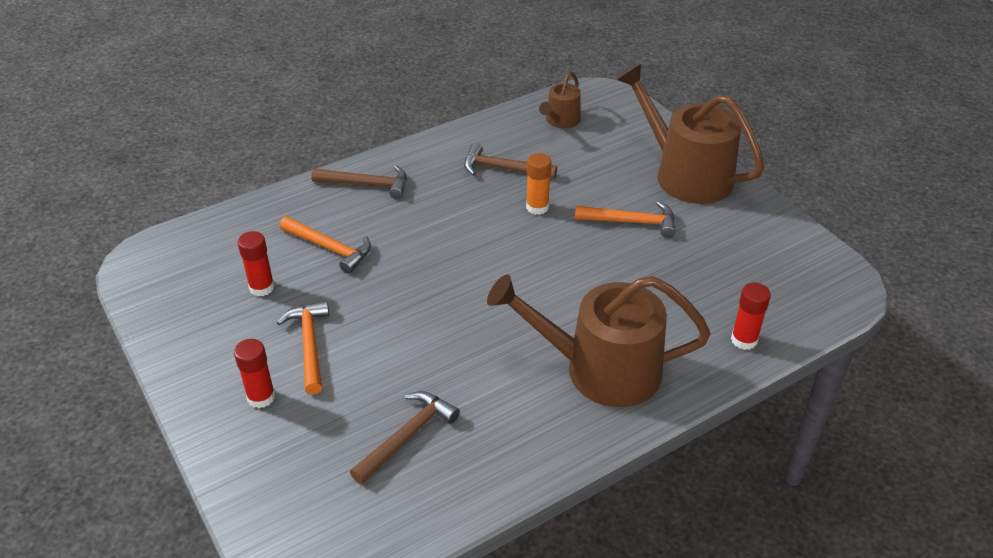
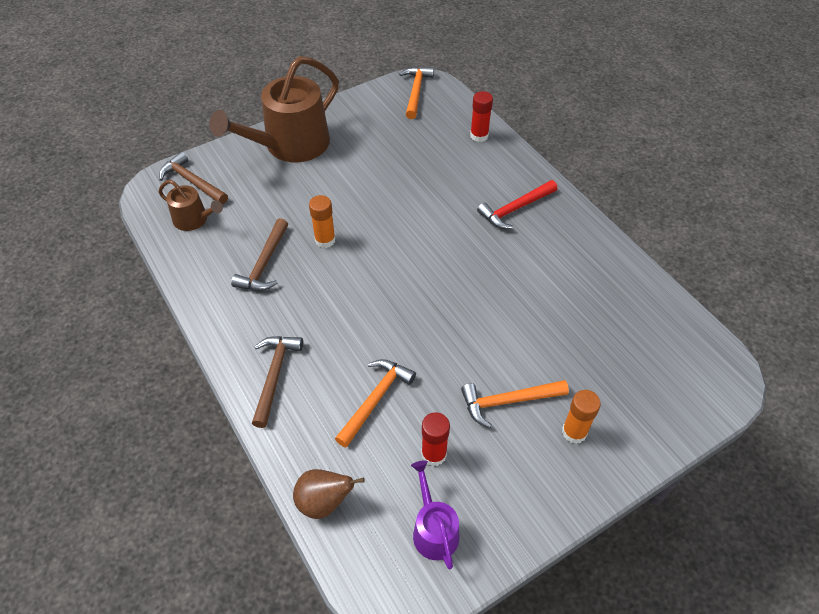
camera: 90 degrees left, 10 degrees up
(187, 286) = (433, 530): none -> purple watering can
(233, 220) = (324, 502): none -> brown pear
(261, 397) = (574, 432): red glue stick -> orange glue stick
(408, 436) = (596, 322): brown hammer -> brown hammer (192, 181)
(601, 369) = (514, 209): brown watering can -> red hammer
(632, 222) = (350, 181): orange hammer -> orange hammer (416, 91)

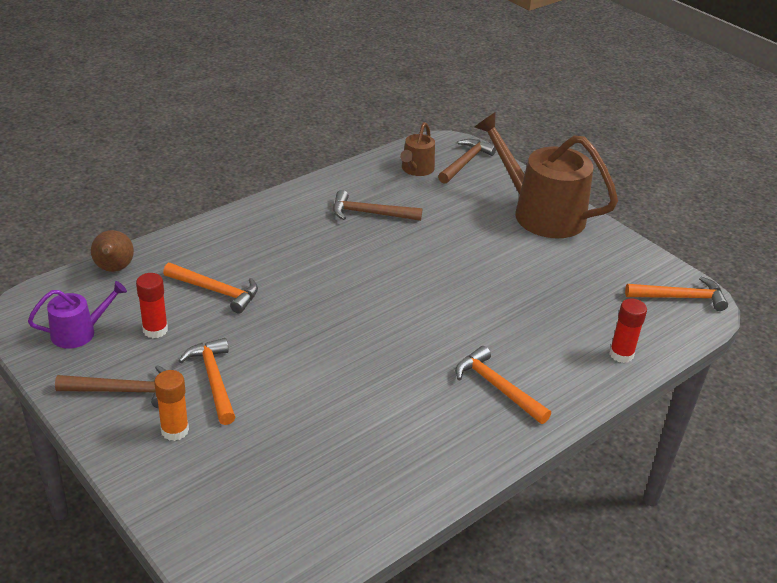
camera: 80 degrees right, 15 degrees down
(275, 375) = (242, 232): brown hammer -> brown hammer (124, 391)
(325, 240) = (409, 246): orange glue stick -> none
(514, 209) = (497, 387): red hammer -> orange hammer

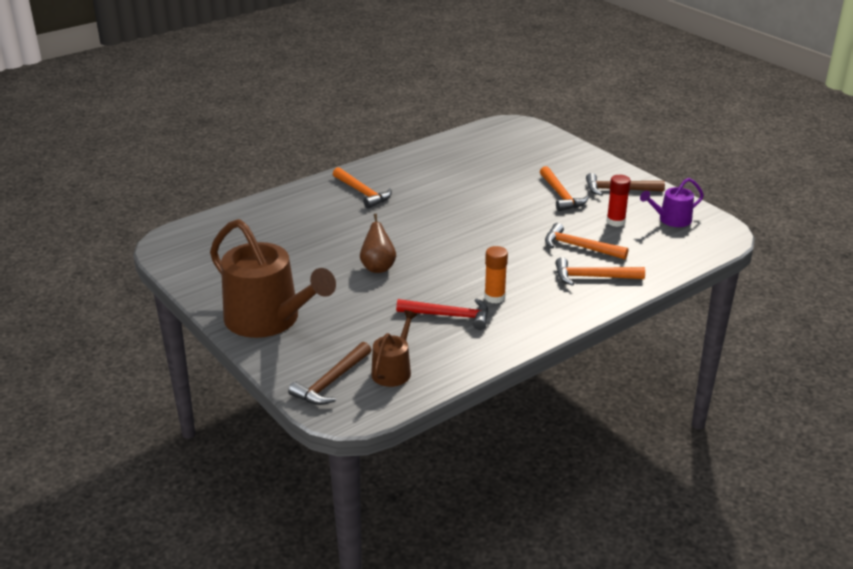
camera: 175 degrees left, 5 degrees down
(114, 269) = (673, 262): brown pear -> brown pear (378, 267)
(175, 430) = (576, 173): orange glue stick -> orange glue stick (494, 297)
(369, 213) = (450, 316): brown hammer -> red hammer
(621, 354) = (261, 210): red glue stick -> none
(681, 297) = (182, 247): orange hammer -> orange hammer (592, 277)

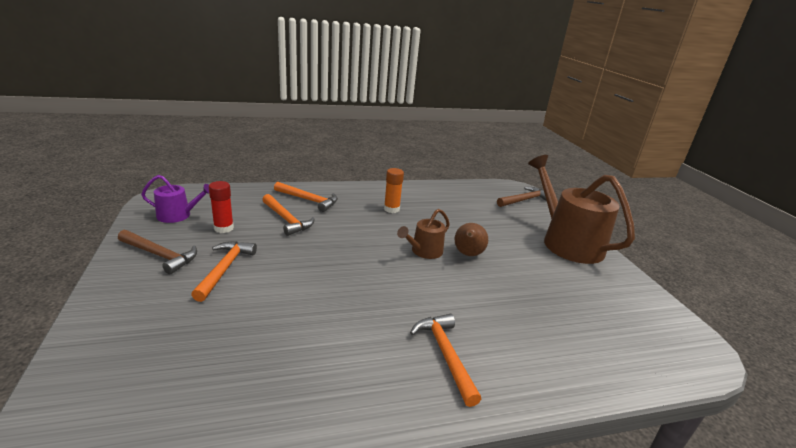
camera: 160 degrees left, 5 degrees down
(393, 370) = (485, 195): brown watering can -> brown watering can (424, 251)
(450, 316) = (432, 208): red hammer -> none

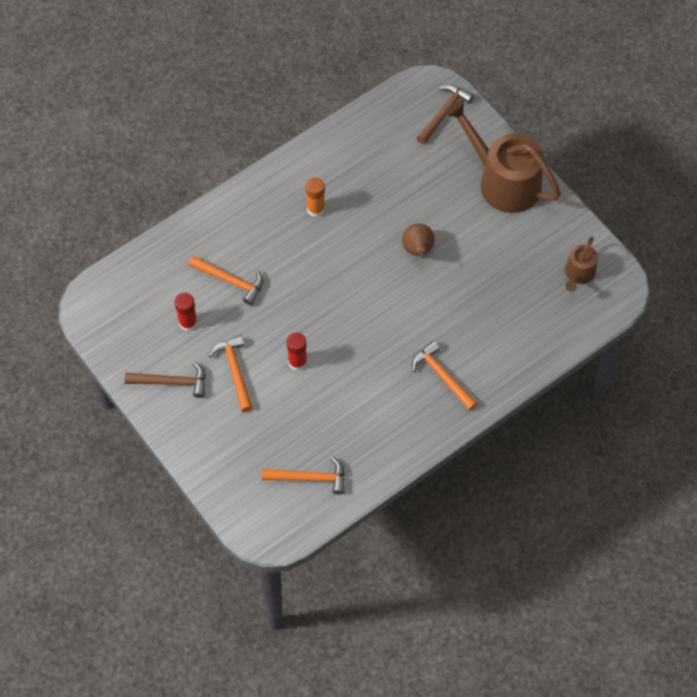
camera: 20 degrees left, 35 degrees up
(178, 215) = (132, 326): purple watering can -> none
(291, 284) = (297, 362): none -> red glue stick
(309, 200) = (227, 236): orange hammer -> orange hammer (310, 478)
(424, 251) = (379, 265): brown watering can -> brown watering can (578, 274)

